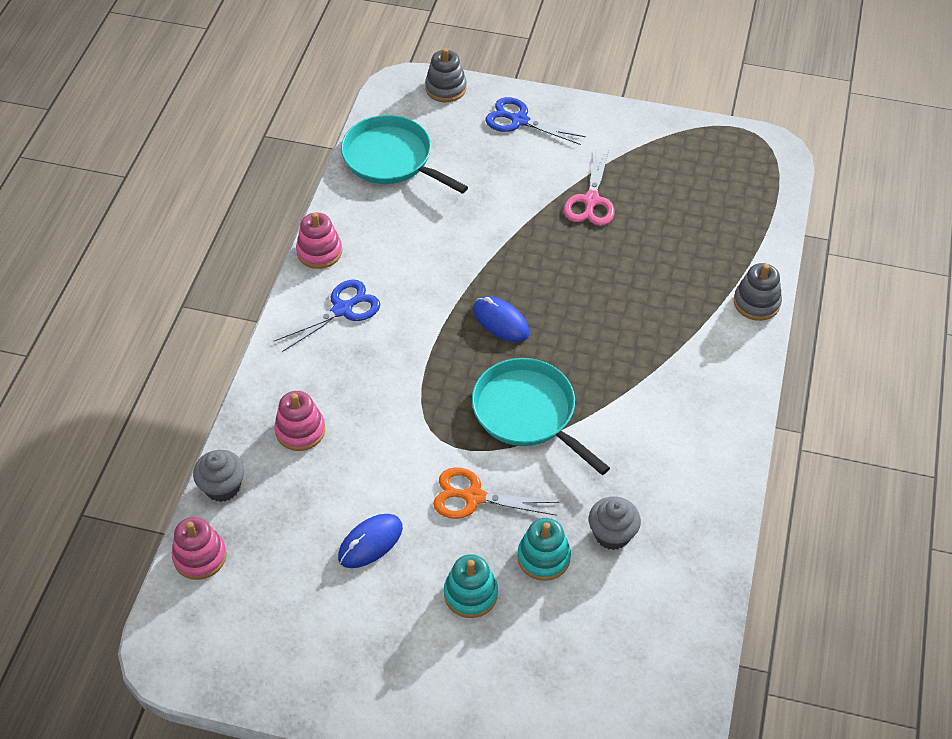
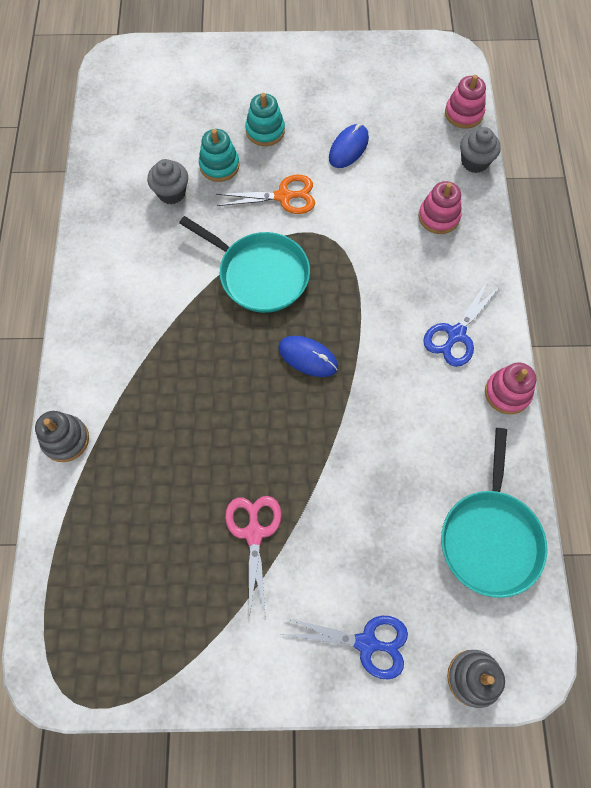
camera: 165 degrees right, 15 degrees up
(391, 159) = (490, 538): turquoise pan -> turquoise pan turned 75 degrees clockwise

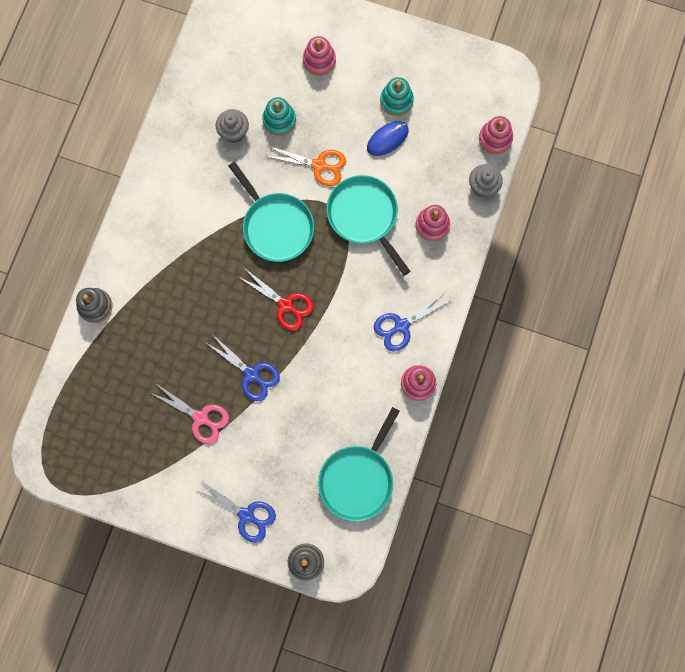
camera: 20 degrees right, 10 degrees up
(240, 97) = (319, 60): none -> pink stacking toy
(254, 533) = (200, 418): pink scissors -> pink scissors turned 105 degrees clockwise
(265, 131) = (327, 100): turquoise stacking toy -> turquoise stacking toy (396, 100)
(299, 454) = (251, 374): none -> blue scissors
(308, 357) = (285, 305): blue mouse -> red scissors
(358, 231) = (364, 216): none -> turquoise pan

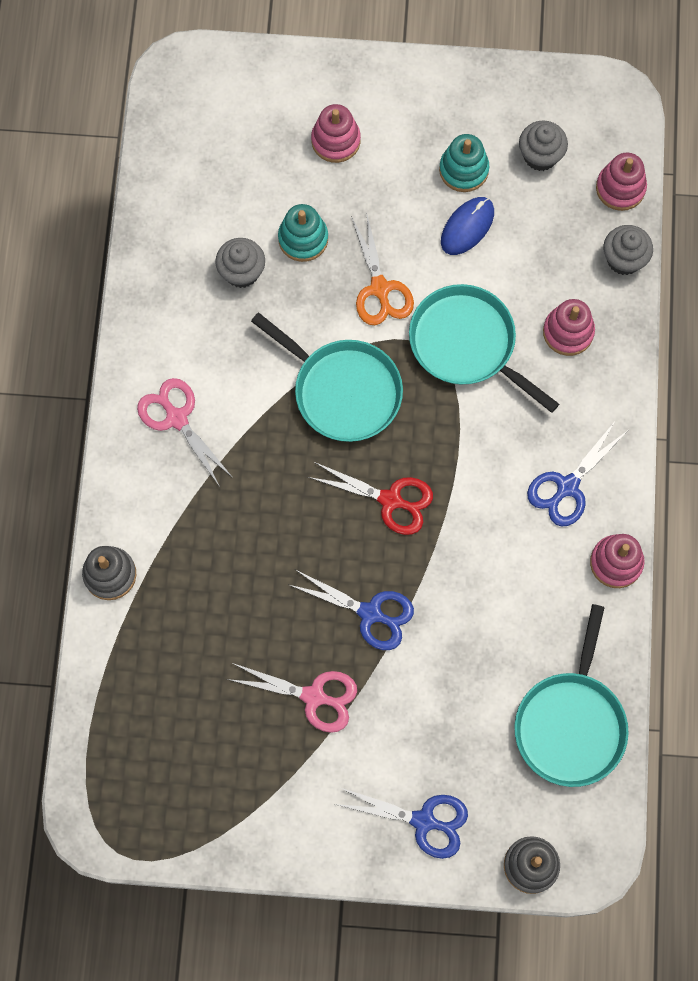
camera: 15 degrees left, 5 degrees down
(165, 216) = (177, 418): none -> pink scissors
(319, 165) = (380, 289): orange scissors -> orange scissors turned 75 degrees clockwise
(449, 104) = (540, 156): none -> grey cupcake

